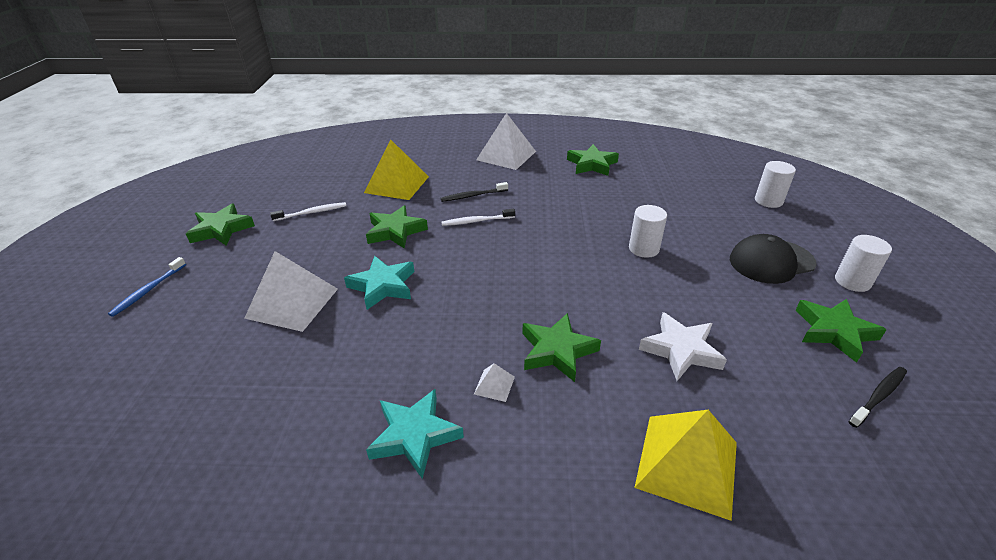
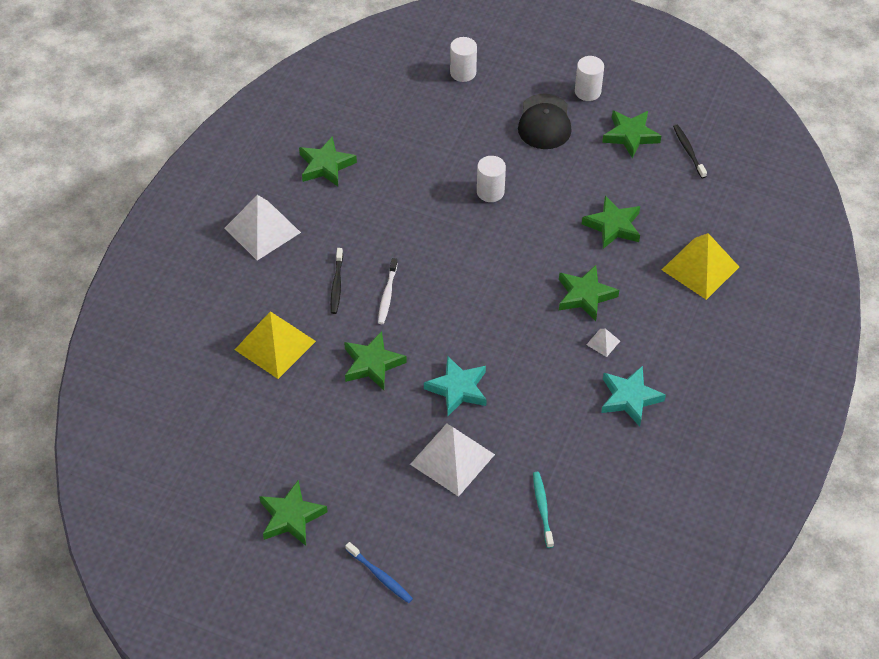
camera: 70 degrees left, 15 degrees up
(226, 389) = (542, 508): none -> turquoise toothbrush
(312, 213) = (298, 431): white toothbrush -> none
(681, 350) = (613, 226): white star -> green star

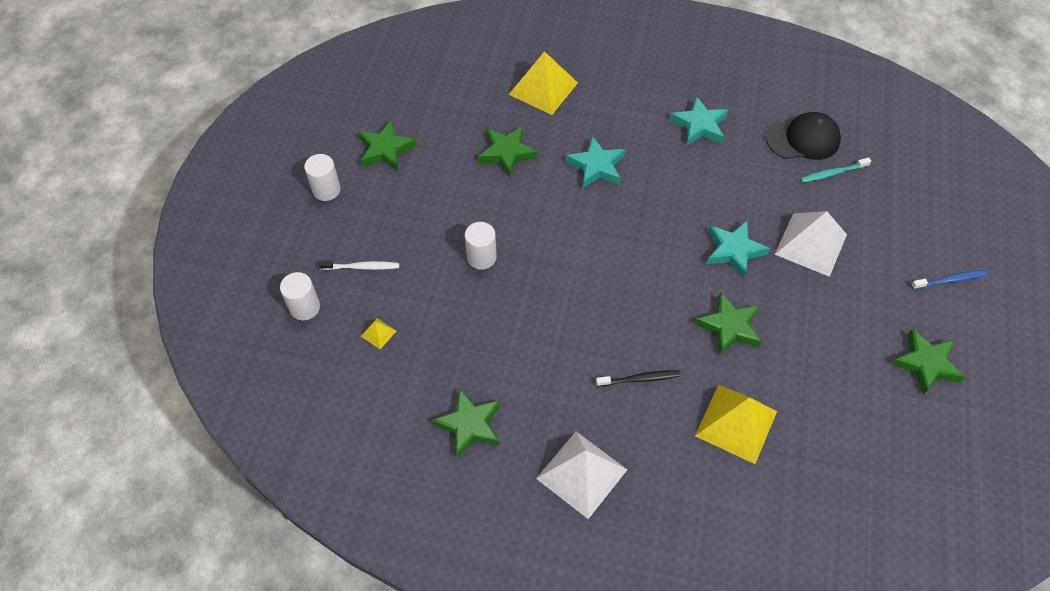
camera: 100 degrees left, 5 degrees up
(380, 576) = (950, 280): blue toothbrush -> blue toothbrush turned 45 degrees clockwise
(387, 295) = (640, 328): white toothbrush -> white toothbrush (362, 267)
(426, 116) = (378, 333): none -> yellow pyramid
(544, 122) = (375, 222): black cap -> black cap (803, 139)
(585, 295) = (596, 166): green star -> turquoise star
(603, 342) = (646, 148): white pyramid -> none
(688, 151) = (400, 105): black toothbrush -> none

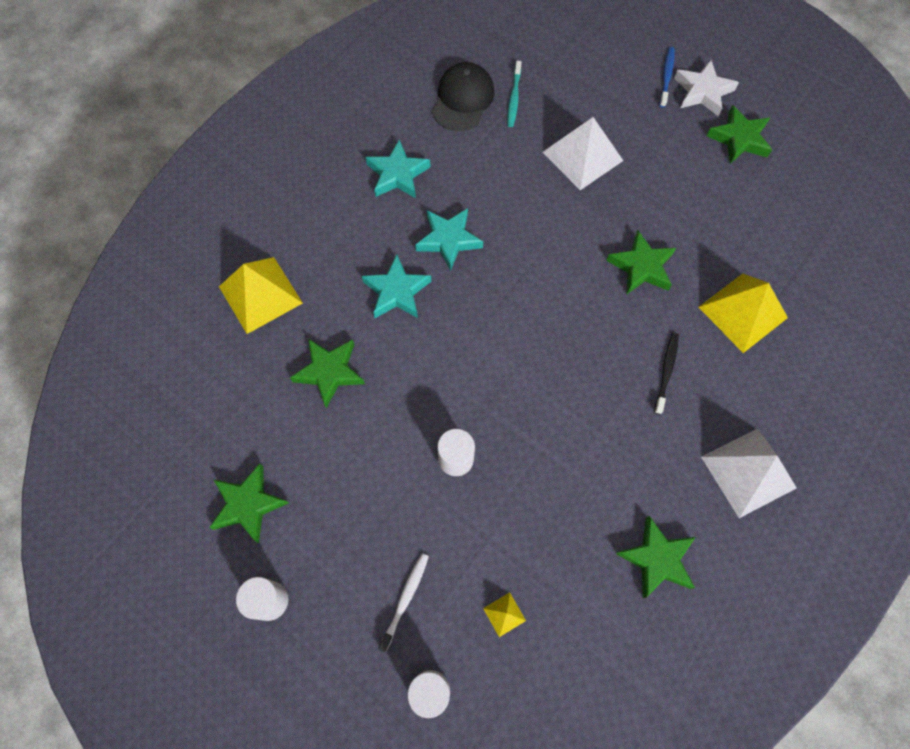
camera: 65 degrees left, 10 degrees up
(734, 251) = (560, 221): turquoise star -> turquoise star (448, 240)
(957, 316) = (702, 92): none -> white star

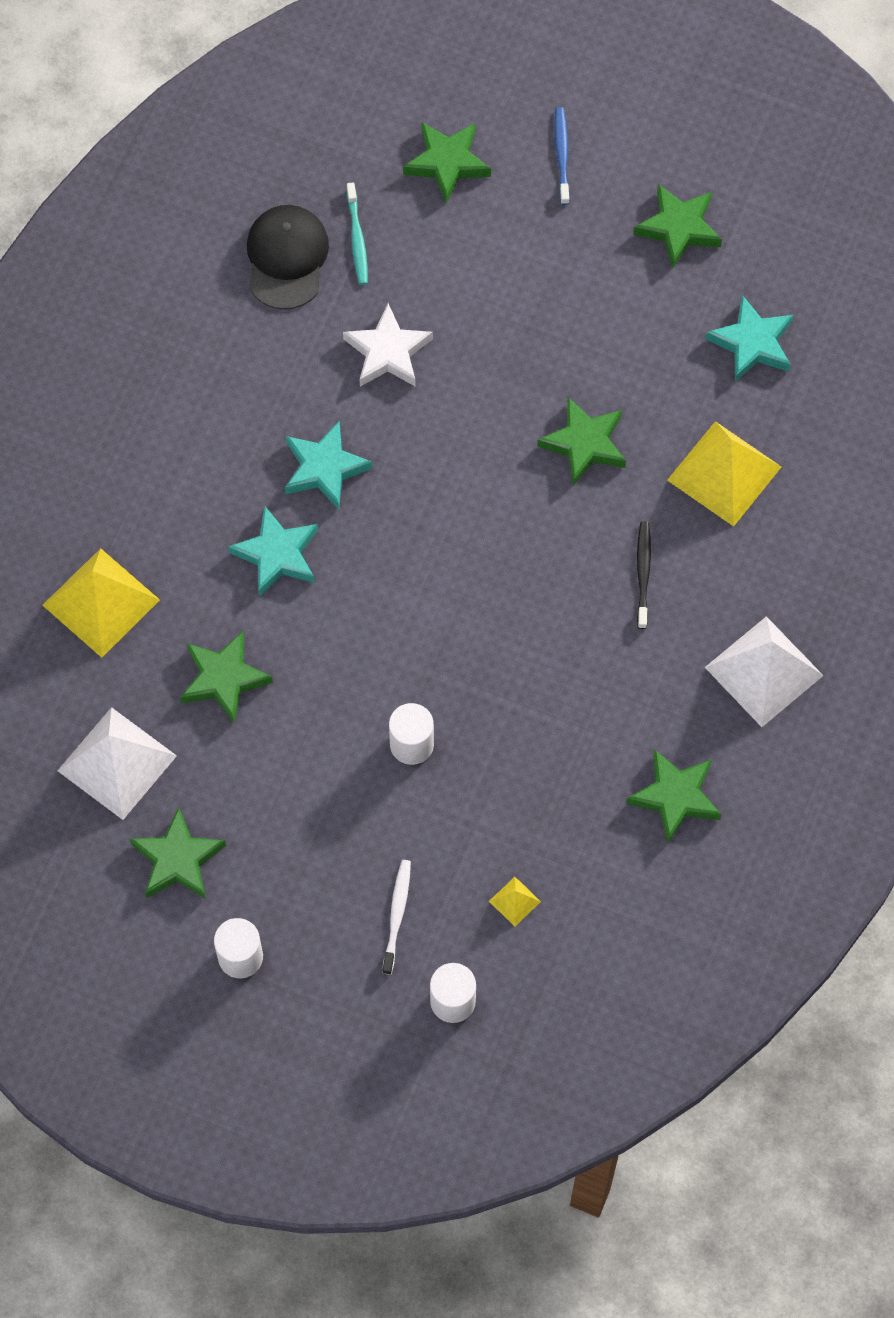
camera: 15 degrees left, 0 degrees up
(397, 174) = (229, 392): turquoise star -> turquoise star (752, 343)
(582, 156) = (473, 305): white pyramid -> white pyramid (117, 763)
(587, 65) = (447, 163): none -> green star
(702, 92) = (616, 167): white star -> white star (388, 352)

